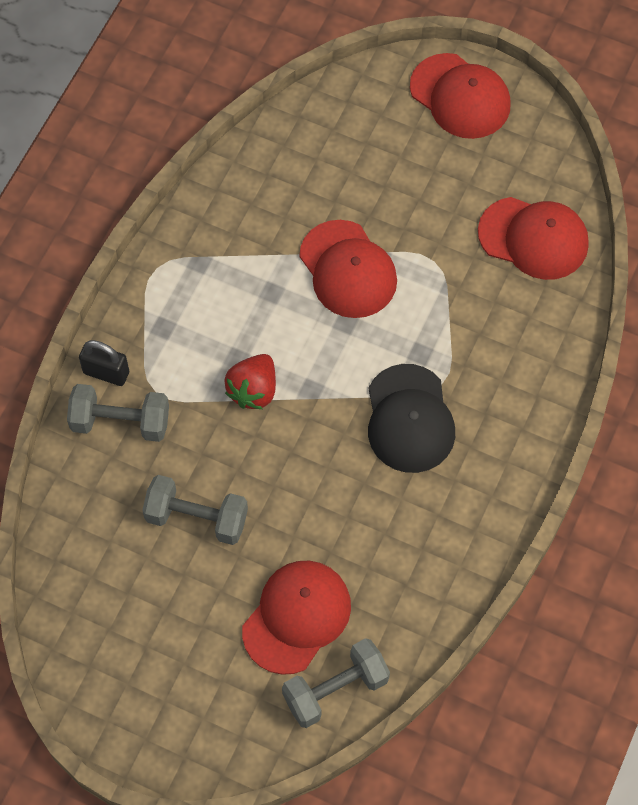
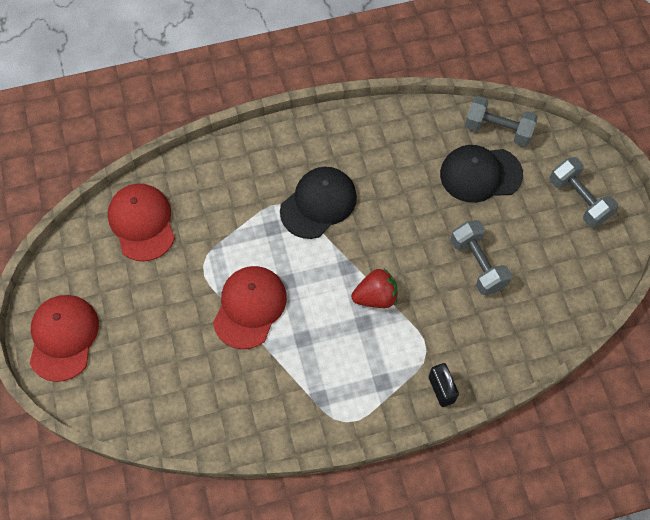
camera: 130 degrees left, 0 degrees up
(120, 422) = (463, 353): grey dumbbell -> grey dumbbell (578, 200)
(296, 617) = (480, 174): red cap -> black cap

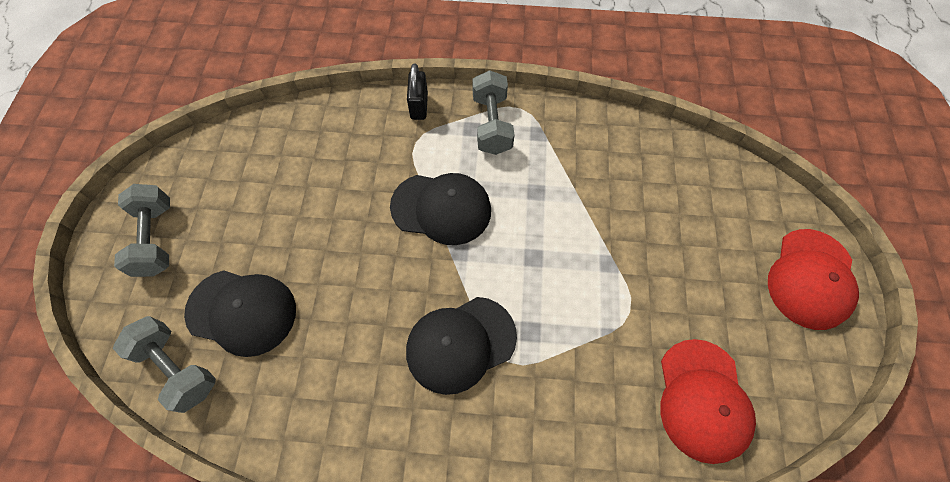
camera: 160 degrees left, 0 degrees up
(250, 307) = (585, 242): red cap -> none
(375, 297) = (441, 208): red strawberry -> black cap
(477, 264) = (315, 206): grey dumbbell -> grey dumbbell (492, 124)

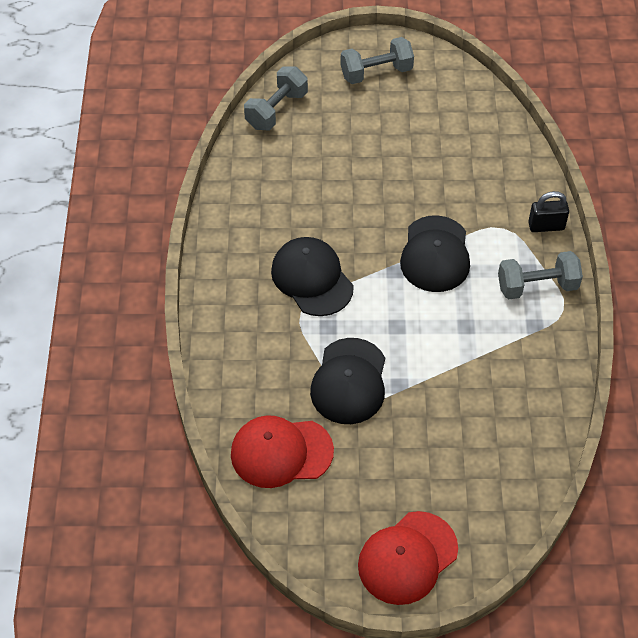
camera: 85 degrees right, 10 degrees down
(242, 312) = (323, 137): black cap -> black cap (349, 381)
(810, 278) = (407, 558): red cap -> red cap turned 60 degrees counterclockwise

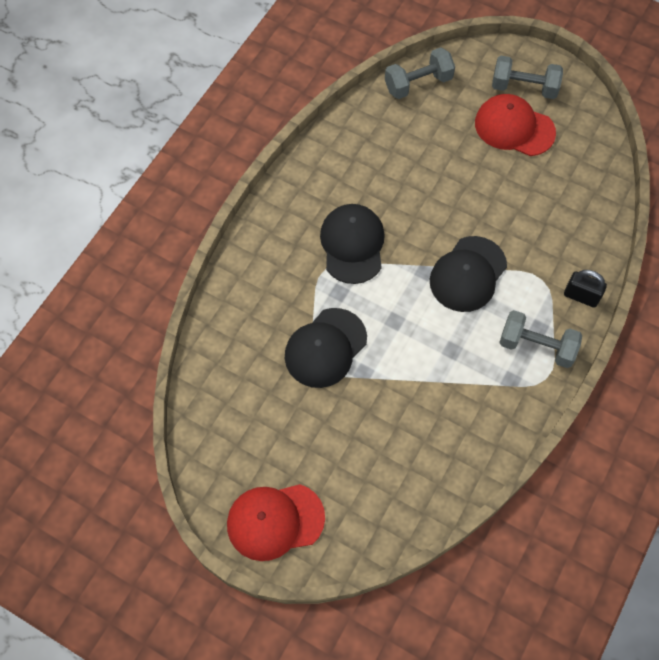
camera: 30 degrees right, 10 degrees up
(281, 452) = (234, 379): red cap -> red cap (514, 127)

